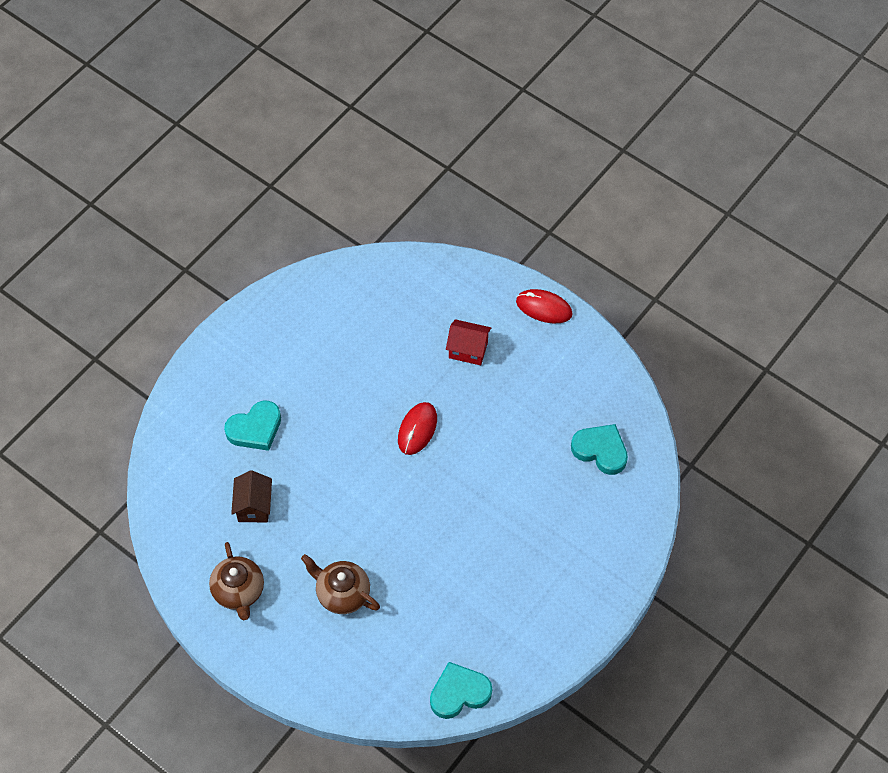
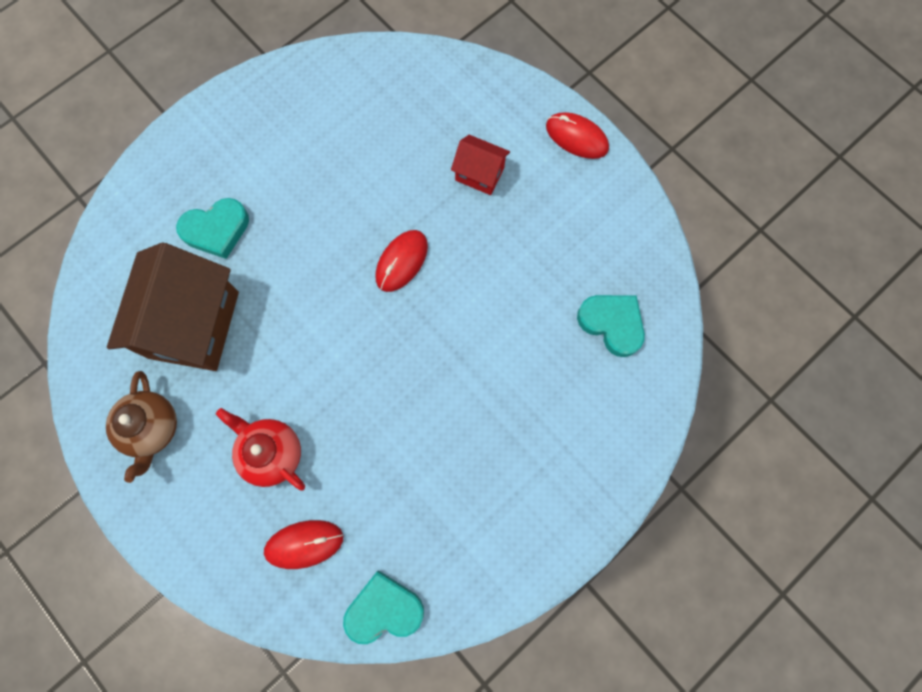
camera: 10 degrees right, 15 degrees up
(254, 506) = (193, 324): brown house -> brown house, size x2.03
(342, 593) = (271, 453): brown teapot -> red teapot
(384, 656) = (304, 544): none -> red mouse

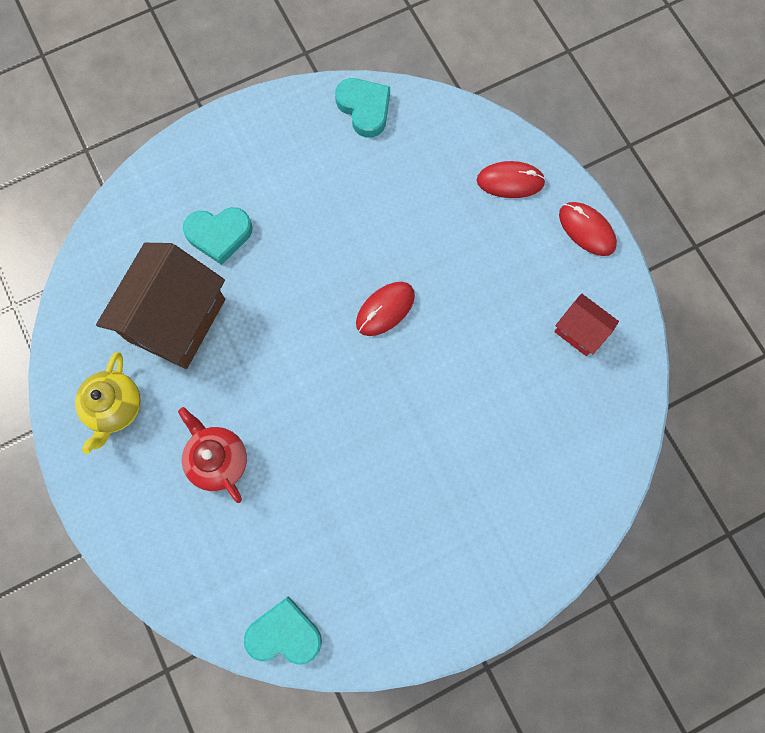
camera: 15 degrees right, 0 degrees up
(152, 428) = (115, 407): brown teapot -> yellow teapot
(304, 544) = (226, 553): red mouse -> red mouse (510, 181)
(479, 174) = (482, 243): red house -> red house (580, 331)
(612, 324) = (572, 422): turquoise heart -> turquoise heart (364, 108)

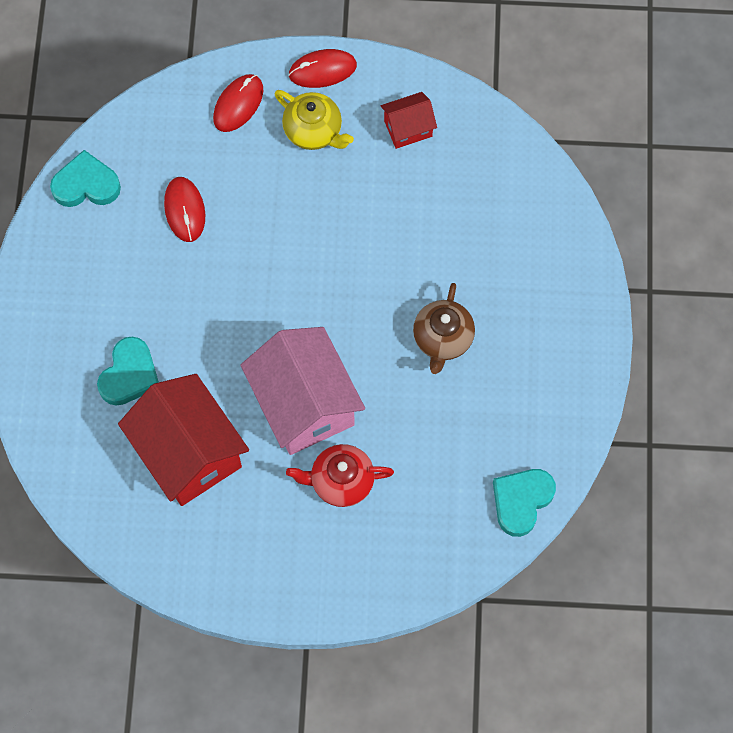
camera: 60 degrees left, 5 degrees down
(115, 407) = (239, 547): yellow teapot -> yellow teapot (314, 131)
(176, 319) = (188, 453): brown house -> red house
(271, 389) = (304, 404): none -> pink house
(385, 309) = (291, 271): red mouse -> red mouse (185, 210)
(399, 474) = (442, 339): none -> brown teapot

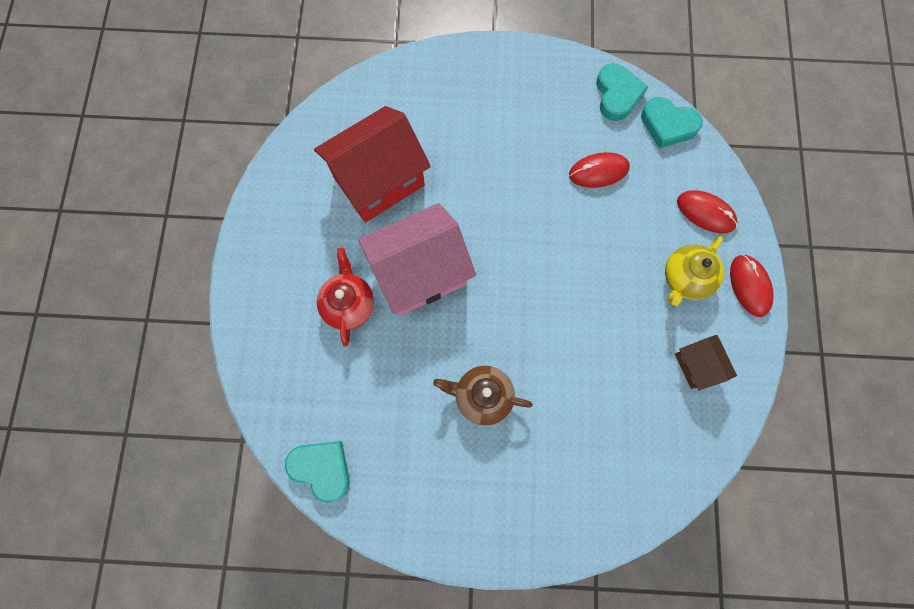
camera: 90 degrees right, 5 degrees up
(129, 375) = (448, 134): turquoise heart -> turquoise heart (668, 125)
(408, 128) = (697, 365): red house -> brown house

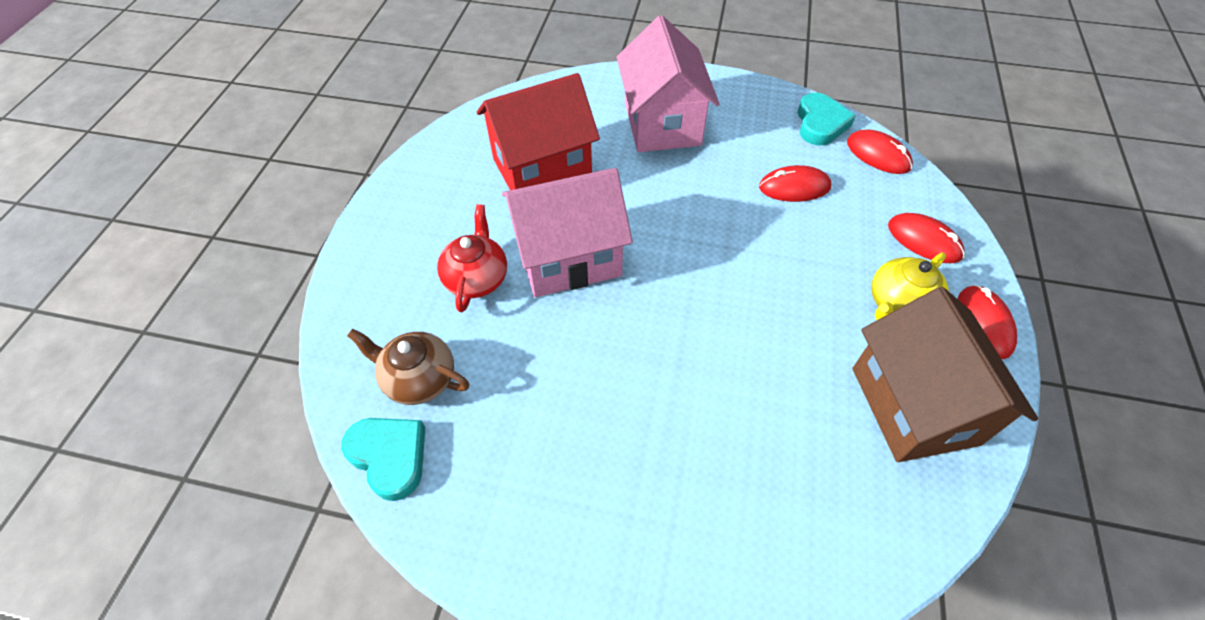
camera: 10 degrees right, 20 degrees down
(477, 114) = (662, 123): none -> pink house
(482, 396) = (619, 401): brown teapot -> brown teapot (419, 379)
(668, 125) = (878, 155): turquoise heart -> red mouse
(697, 365) = (914, 405): brown house -> brown house, size x2.03

